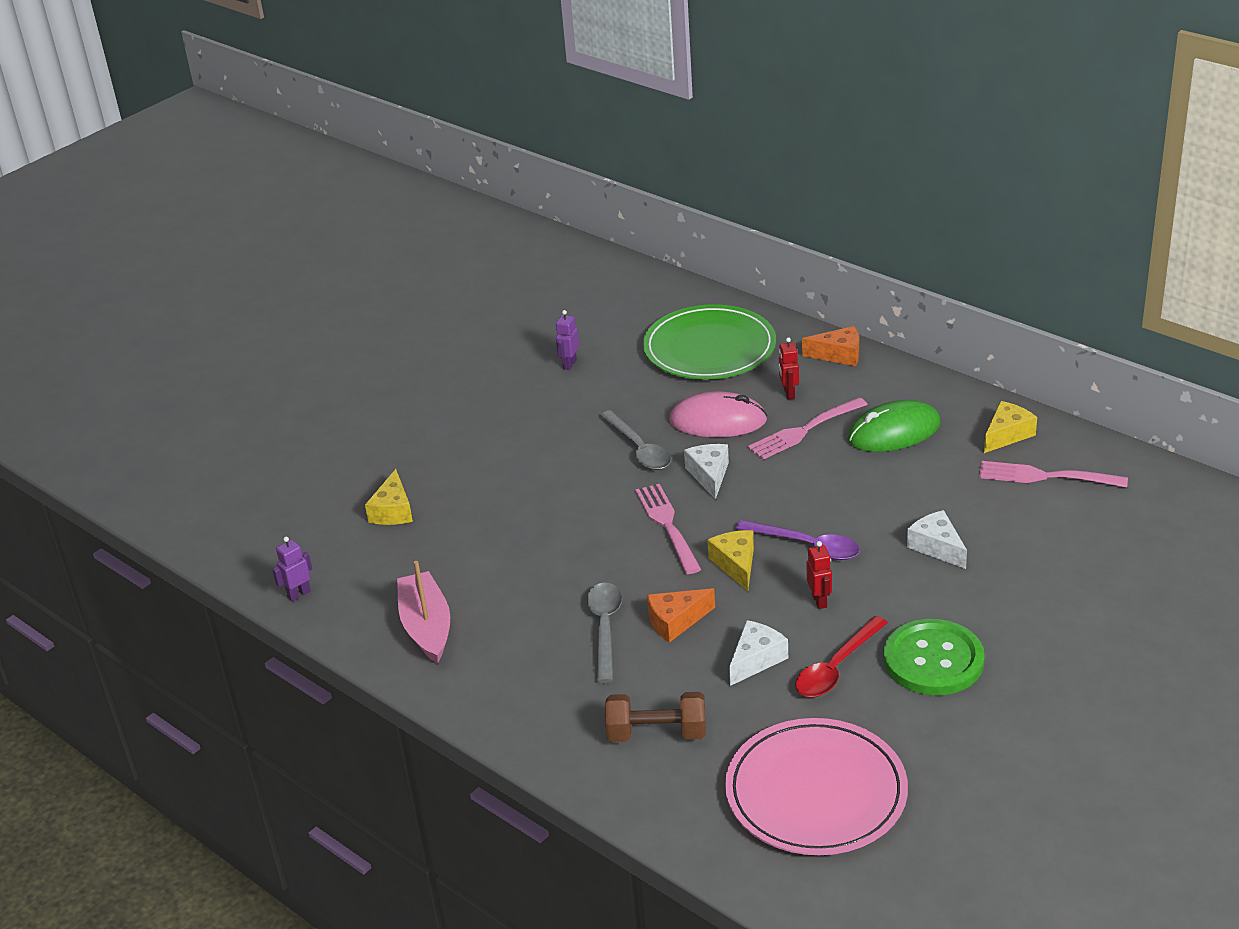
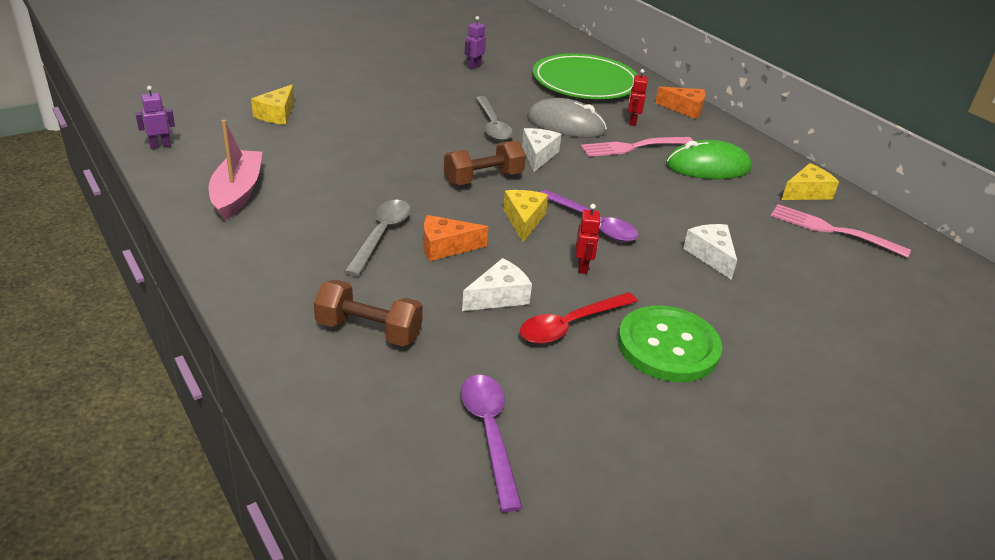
camera: 10 degrees right, 0 degrees up
(668, 526) = (483, 179): pink fork -> brown dumbbell
(718, 421) = (566, 124): pink mouse -> grey mouse
(816, 792) = (489, 433): pink plate -> purple spoon

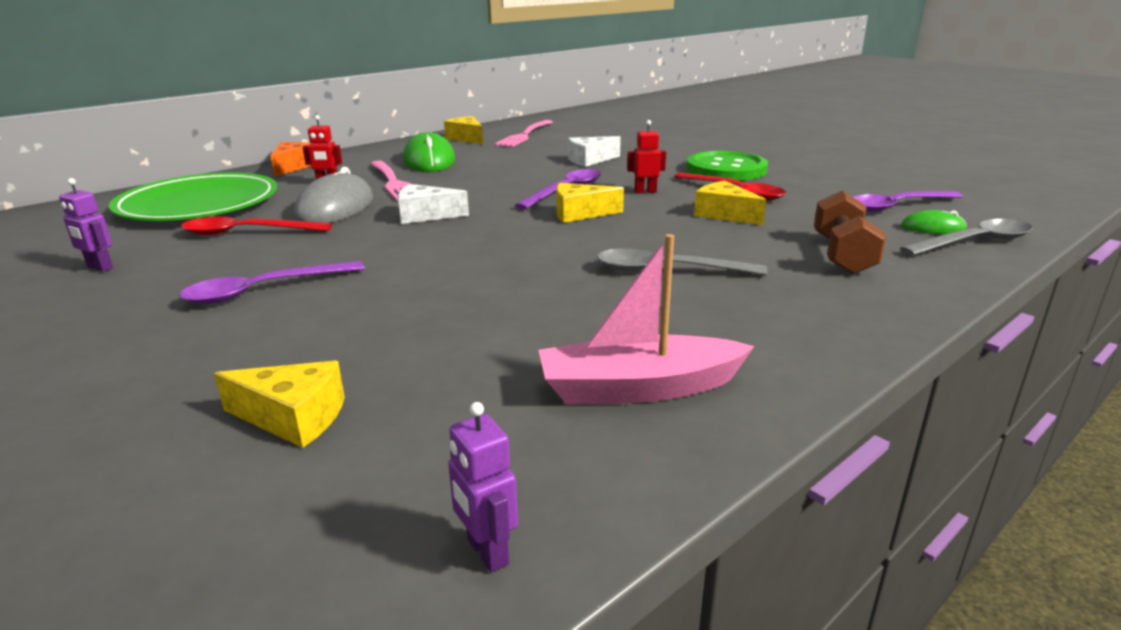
camera: 95 degrees left, 10 degrees down
(410, 427) = (933, 228): none -> green mouse
(419, 105) = (264, 290): none -> purple spoon
(445, 247) = (662, 239): orange cheese -> none
(483, 179) = (497, 235): brown dumbbell -> none
(492, 125) = (341, 241): grey spoon -> grey spoon (974, 242)
(499, 296) = (724, 214): white cheese -> yellow cheese
(519, 98) = (247, 233): none -> red spoon

